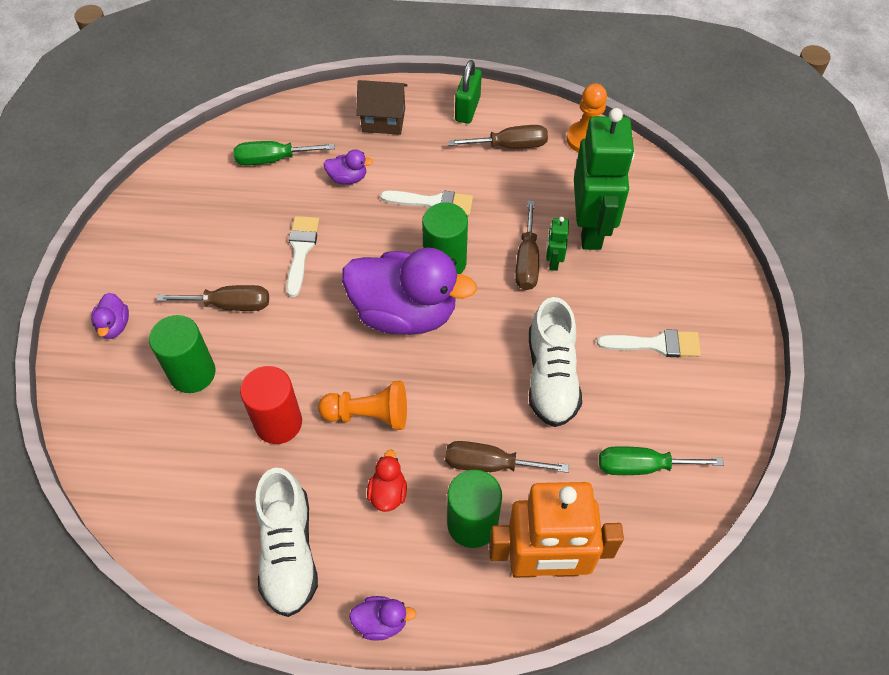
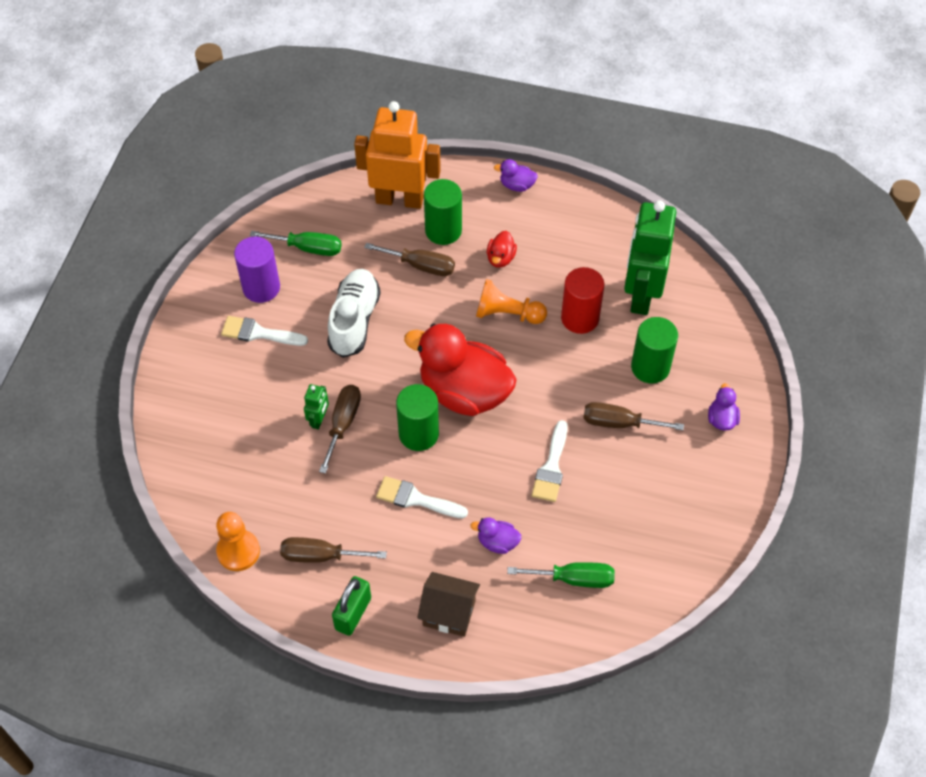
camera: 170 degrees left, 0 degrees up
(288, 551) = (576, 233): white shoe -> none
(405, 313) = (464, 392): purple duck -> red duck
(591, 228) = (272, 447): green robot -> green robot (641, 294)
(677, 401) = (261, 287): none -> purple cylinder

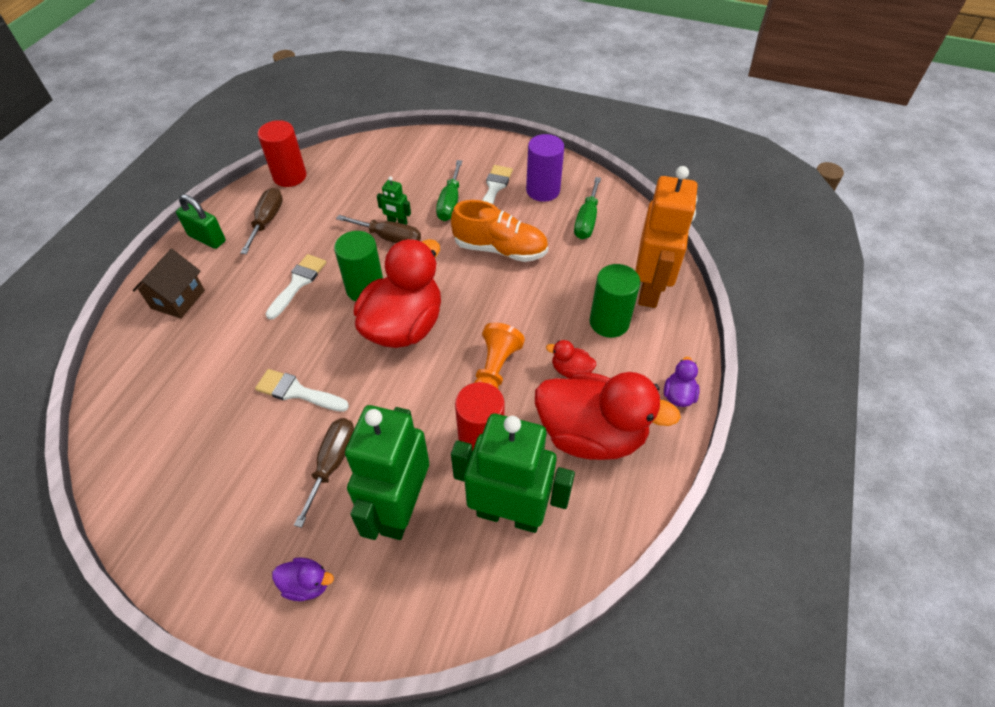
camera: 95 degrees right, 5 degrees down
(238, 551) = (290, 176): orange pawn -> red cylinder
(354, 320) = (500, 249): white shoe -> orange shoe
(421, 266) = (563, 301): brown screwdriver -> none
(497, 542) = (231, 339): purple duck -> none
(563, 243) = (591, 434): none -> red duck
(574, 578) = (167, 398): green screwdriver -> green screwdriver (450, 203)
(650, 367) = (400, 509): green cylinder -> green robot

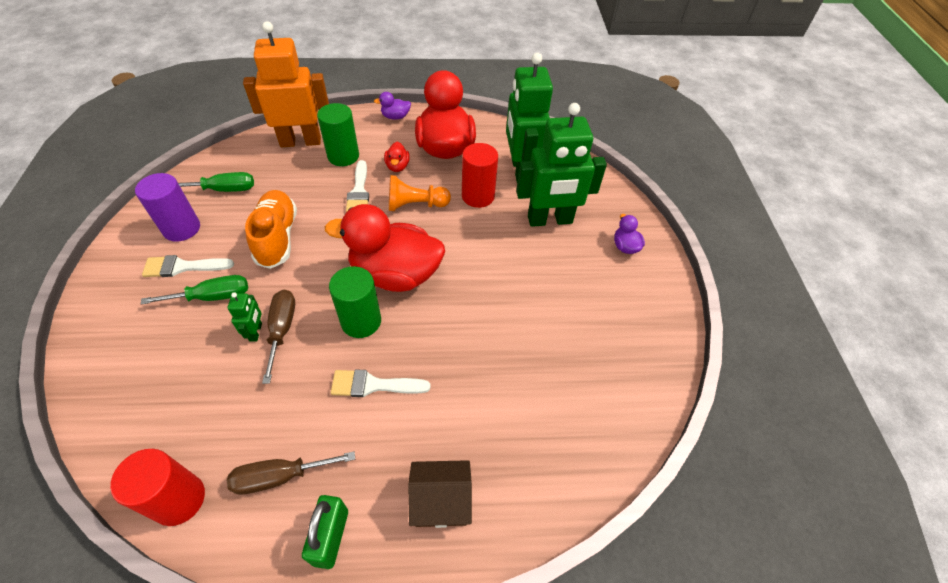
camera: 115 degrees left, 0 degrees up
(297, 392) = (497, 321): white brush -> white brush (359, 191)
(332, 463) = (542, 269): brown screwdriver -> none

